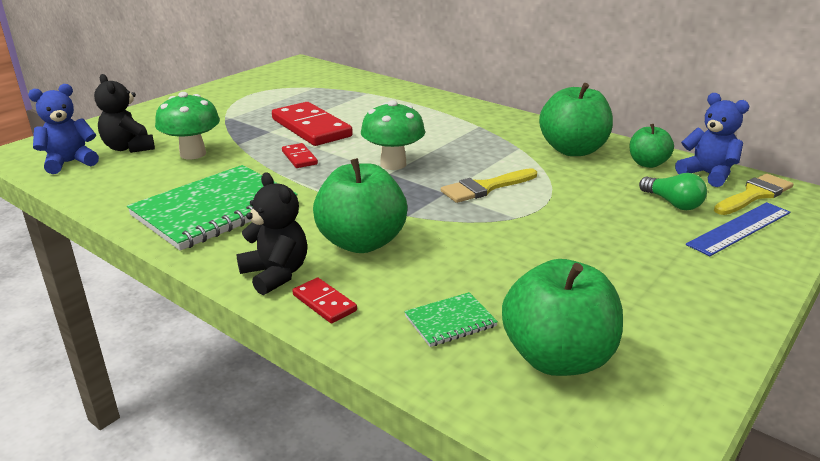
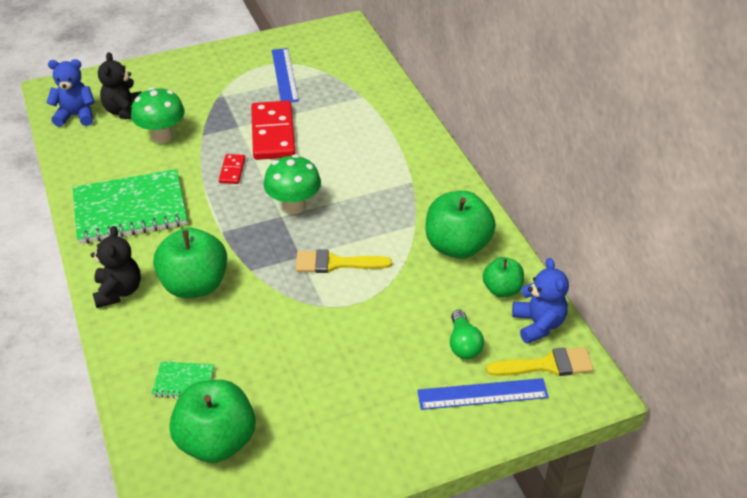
camera: 30 degrees right, 15 degrees up
(277, 95) = (285, 75): none -> blue ruler
(324, 303) = (125, 330): red domino -> none

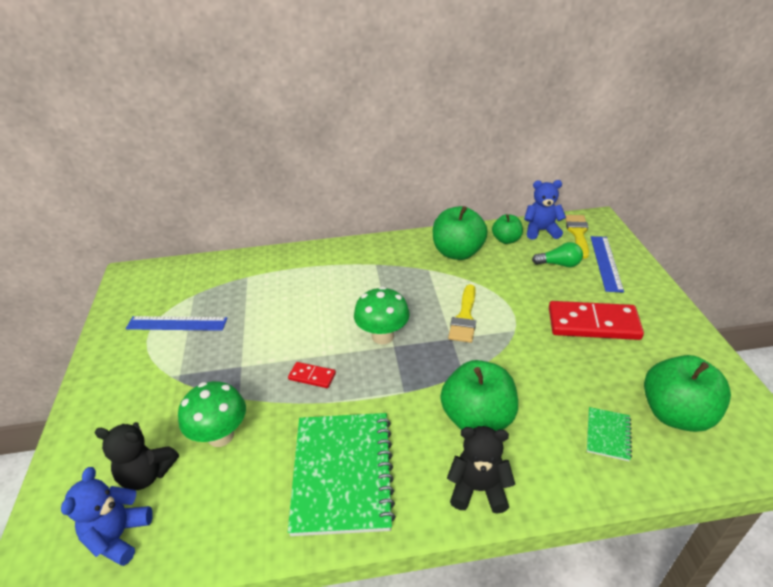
camera: 75 degrees left, 5 degrees down
(273, 133) = (268, 340): red domino -> red domino (593, 323)

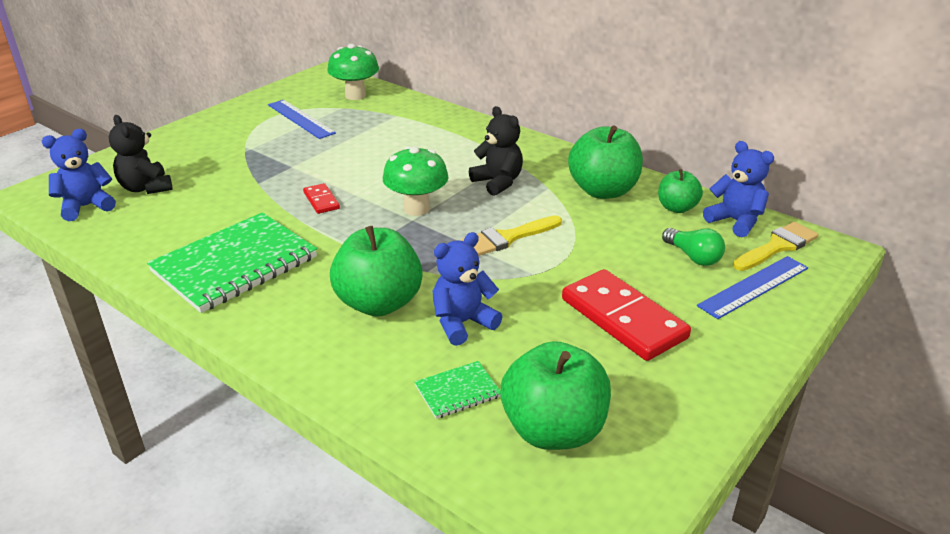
camera: 45 degrees right, 5 degrees down
(220, 435) = (212, 195): green mushroom -> green mushroom (355, 95)
(478, 489) = (294, 339): black teddy bear -> black teddy bear (498, 182)
(538, 391) = (462, 323): none -> blue teddy bear

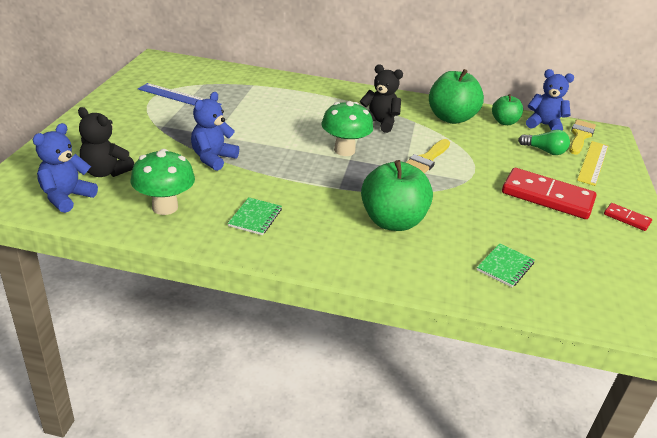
camera: 30 degrees left, 0 degrees up
(235, 265) = (255, 217): green notebook -> green notebook, size x0.44
(321, 200) = (268, 157): red domino -> red domino (627, 218)
(355, 95) = (204, 73): green mushroom -> green mushroom (165, 207)
(462, 323) = (460, 222): blue teddy bear -> blue teddy bear (213, 158)
(553, 430) = (582, 274): green apple -> none
(754, 287) = (593, 162): blue ruler -> yellow ruler

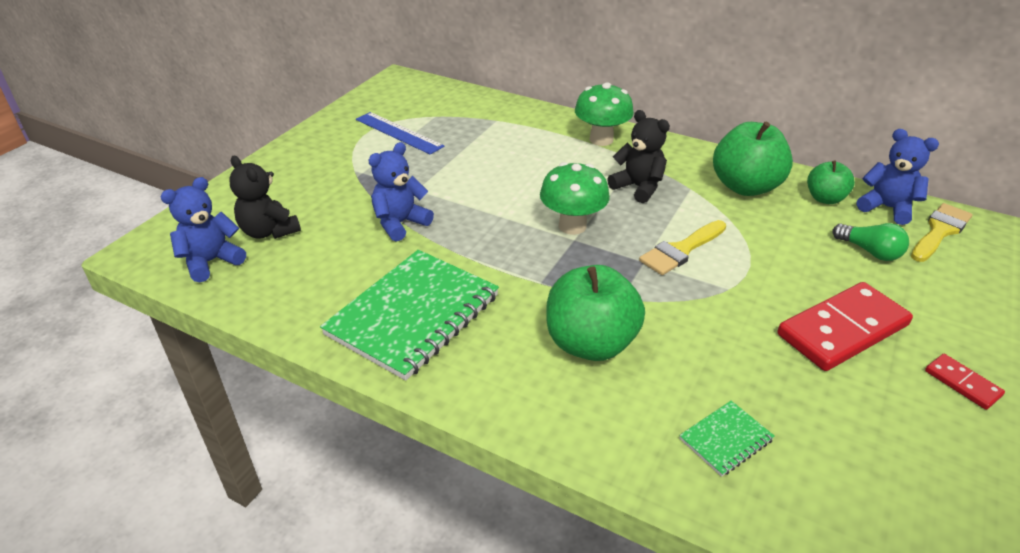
camera: 20 degrees right, 5 degrees up
(165, 207) = (313, 287): green mushroom -> green mushroom (601, 139)
(255, 217) = (413, 315): green notebook -> green notebook, size x2.27
(547, 197) = (842, 330): red domino -> red domino turned 75 degrees counterclockwise
(593, 162) = (943, 278): yellow ruler -> none

